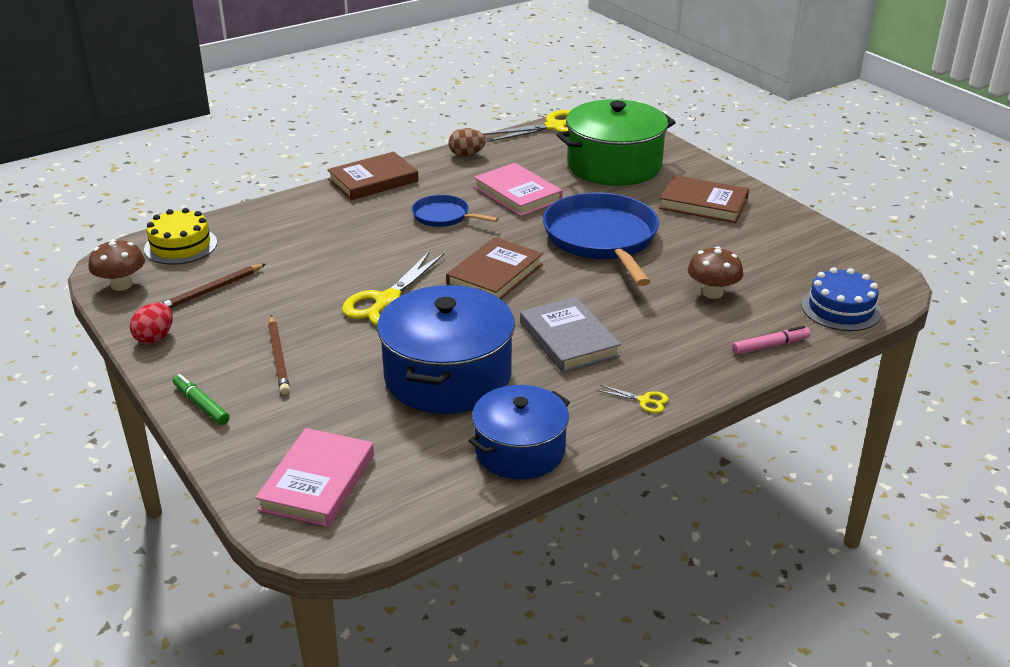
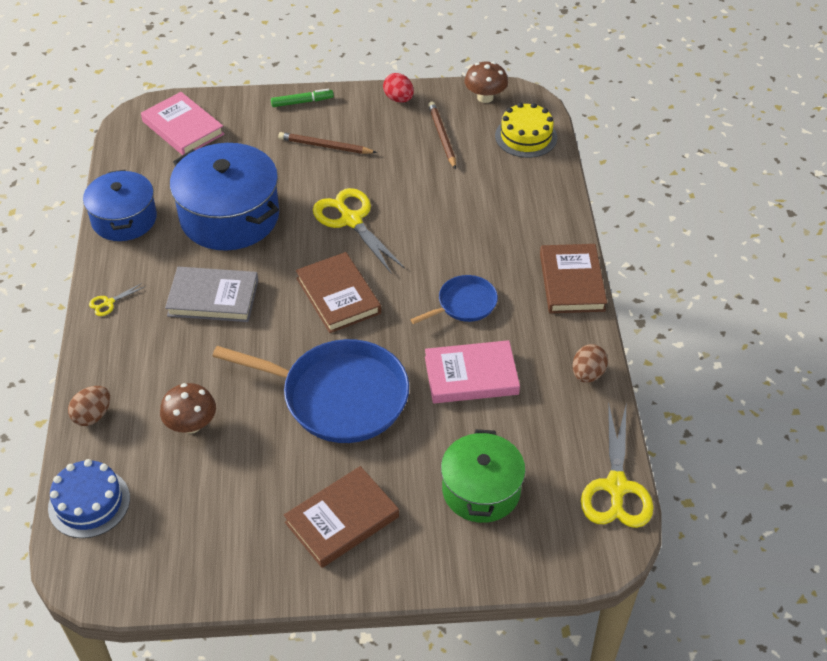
camera: 120 degrees right, 15 degrees up
(614, 165) = (481, 490): green pot -> green pot, size x0.65
(770, 346) = (93, 415): pink marker -> brown egg

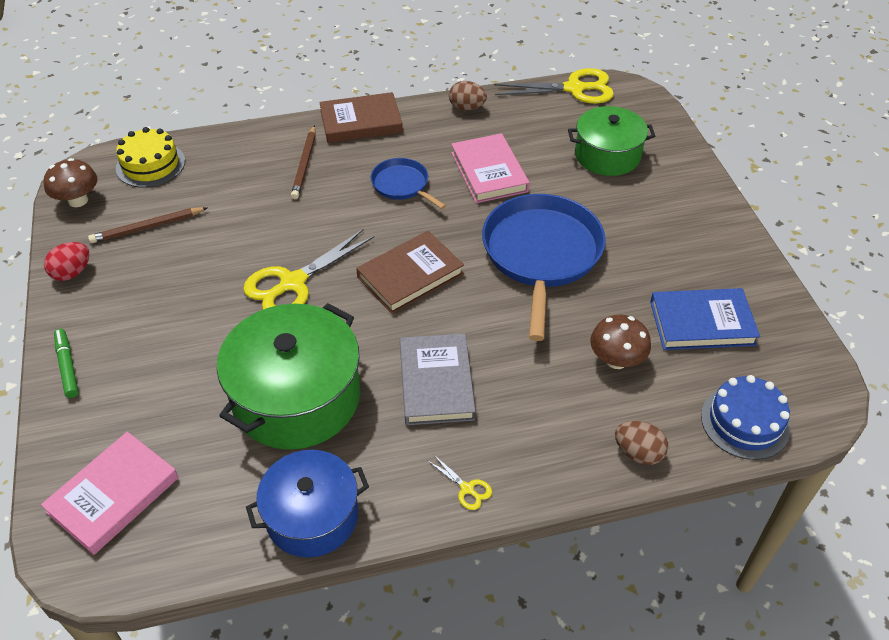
camera: 100 degrees left, 0 degrees up
(210, 505) = (702, 323): none -> blue book
(230, 216) = (296, 397): blue pot -> green pot
(325, 146) = (161, 327): brown pencil -> brown pencil (304, 164)
(342, 520) = (673, 231): brown book -> none

